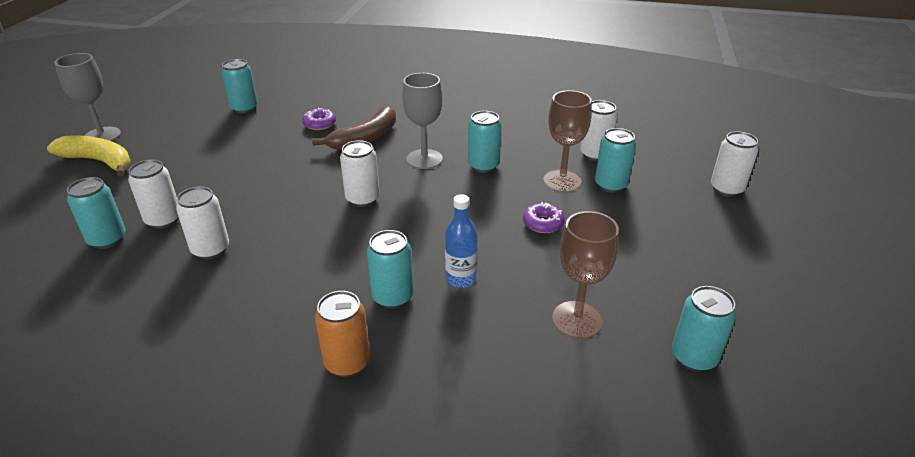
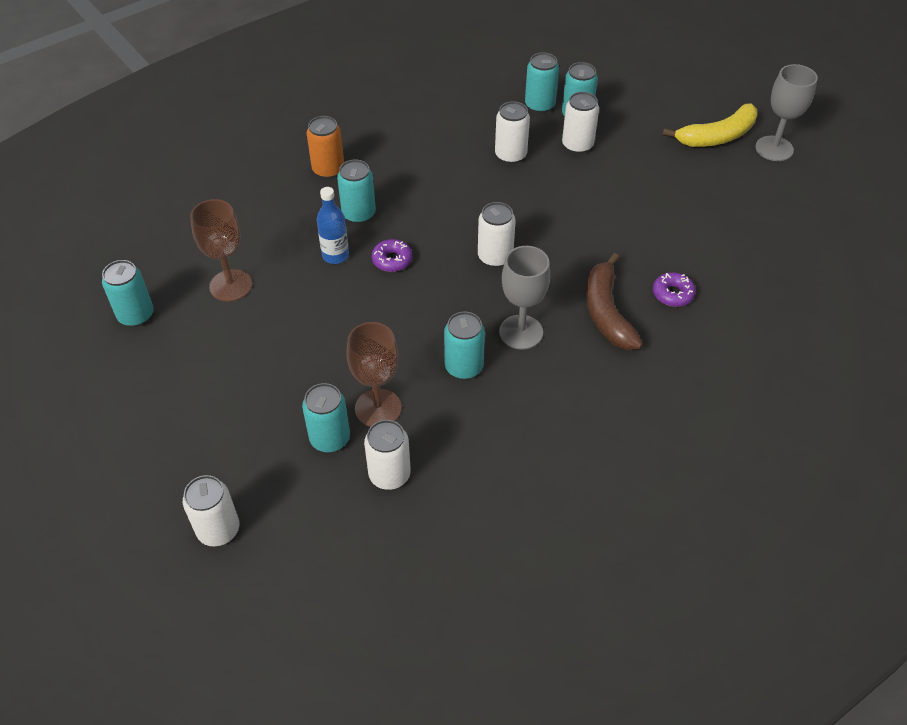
camera: 130 degrees right, 15 degrees up
(244, 108) = (765, 255): turquoise can -> turquoise can (539, 105)
(543, 223) = (337, 344): purple donut -> purple donut (392, 260)

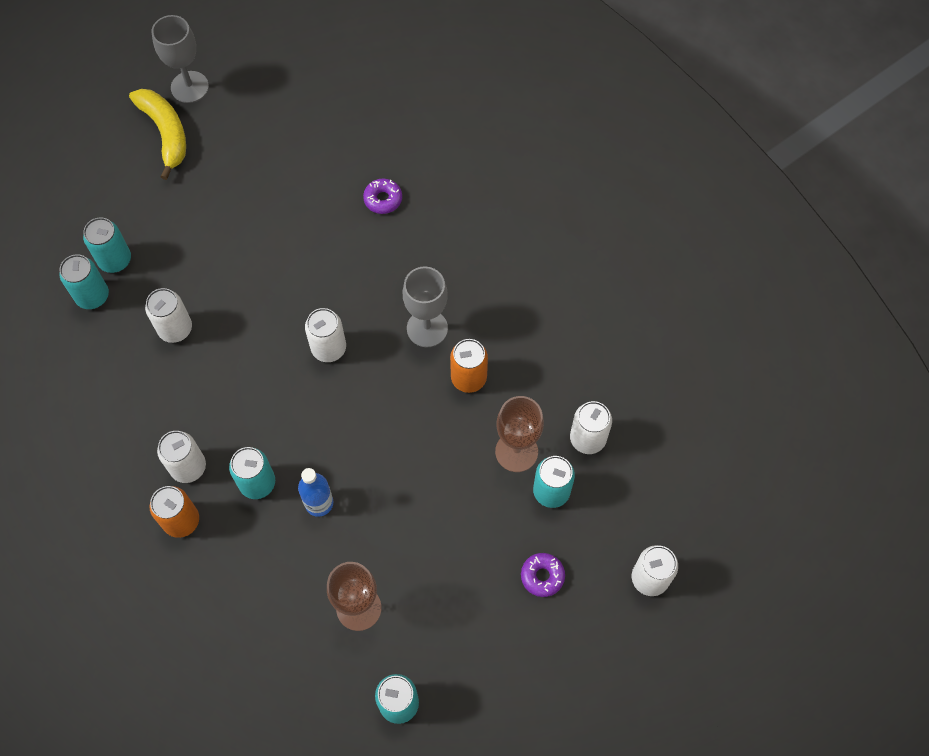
camera: 90 degrees left, 15 degrees up
(392, 260) = (328, 446): purple donut -> purple donut (542, 576)
(464, 367) = (468, 378): turquoise can -> orange can
(577, 145) = (165, 263): white can -> white can (188, 467)
(607, 312) = (404, 255): brown banana -> none

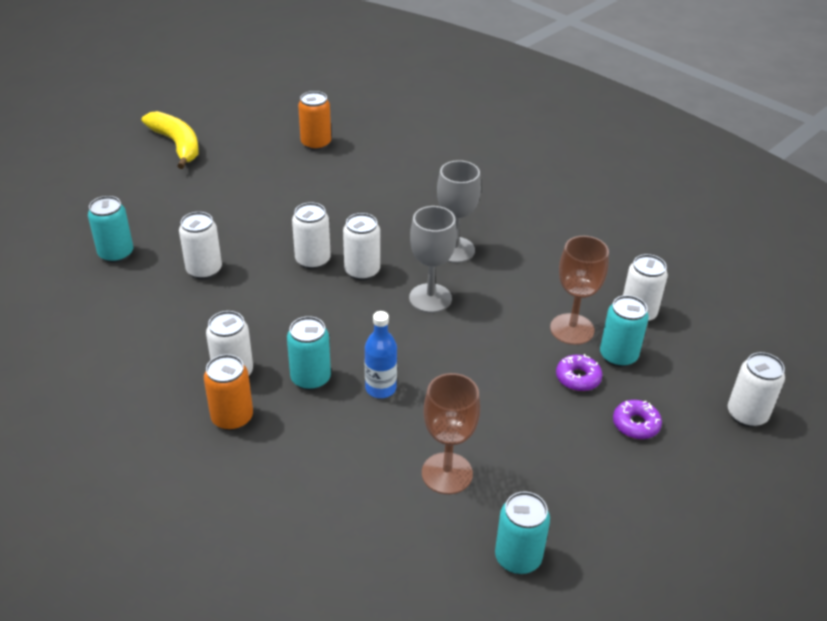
camera: 10 degrees left, 25 degrees down
(115, 260) = (137, 228): turquoise can -> none
(189, 87) = (195, 117): grey goblet -> grey goblet (430, 298)
(282, 327) = (313, 260): none -> white can
(383, 199) = (388, 171): purple donut -> purple donut (578, 378)
(468, 378) = (506, 280): orange can -> orange can (316, 144)

